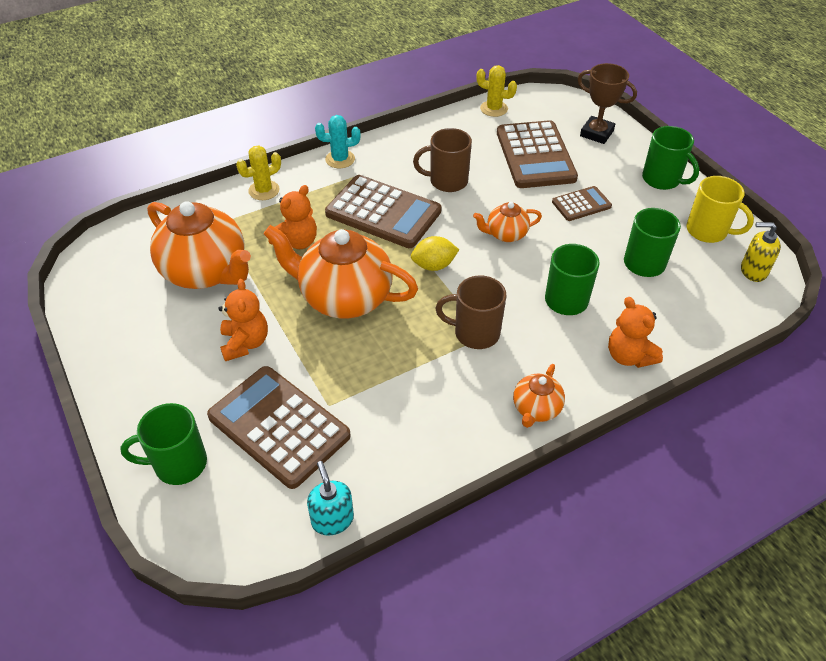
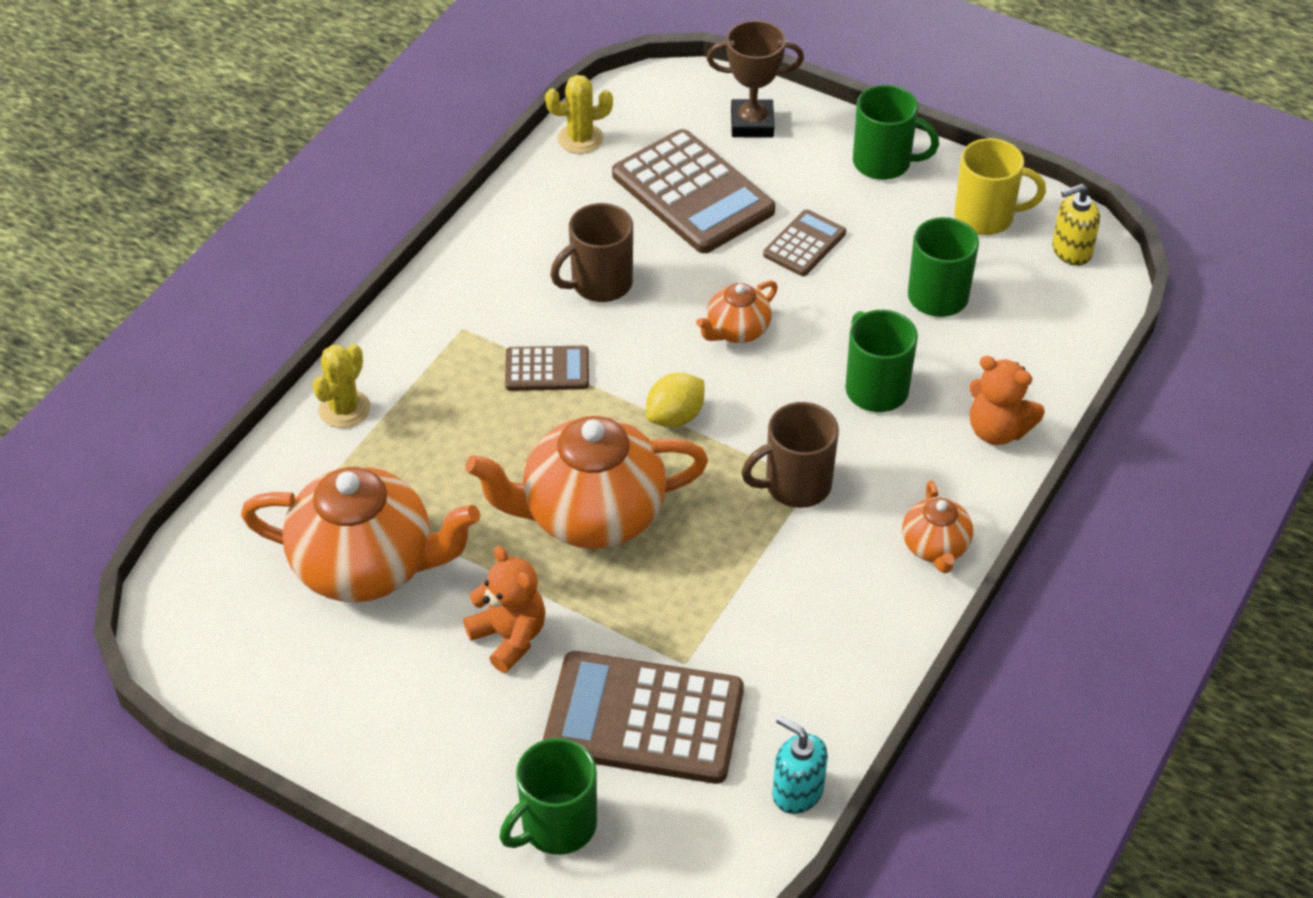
camera: 30 degrees left, 0 degrees up
(297, 242) = (460, 466): orange teddy bear -> none
(340, 159) = (417, 312): turquoise cactus -> none
(383, 212) = (547, 369): brown calculator -> brown calculator, size x0.52

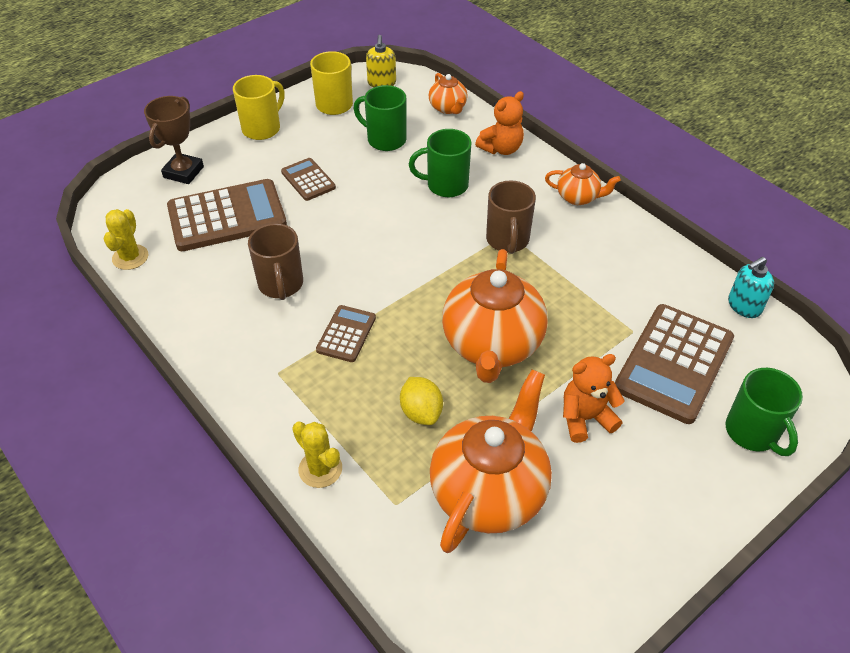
camera: 70 degrees left, 0 degrees up
(675, 417) = (424, 279): yellow lemon -> yellow lemon (421, 412)
(737, 330) = (364, 230): orange teapot -> orange teapot (448, 108)
(884, 163) = (262, 128): green mug -> yellow mug

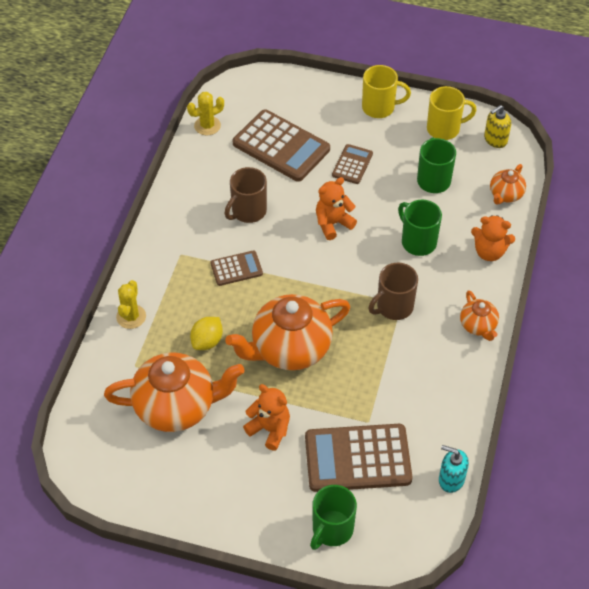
camera: 55 degrees right, 5 degrees up
(183, 172) = (300, 98): brown trophy -> none
(365, 230) = (333, 223): none -> orange teddy bear

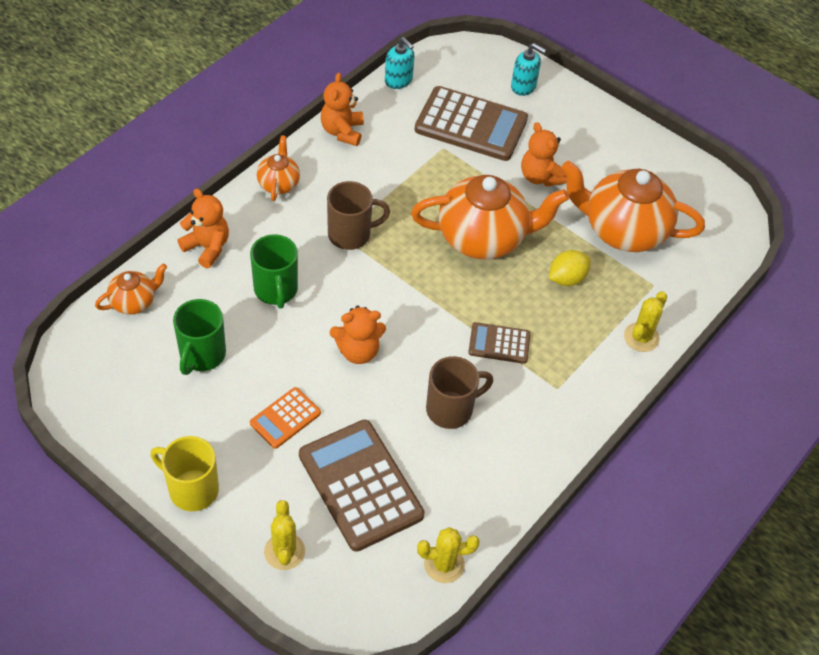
camera: 160 degrees left, 0 degrees up
(304, 98) = (284, 551): none -> yellow cactus
(332, 529) = (523, 86): green mug -> turquoise soap dispenser
(352, 164) = (285, 418): brown calculator -> orange calculator
(444, 129) = (133, 419): yellow mug -> none
(463, 398) = (342, 131): none -> orange teddy bear
(495, 140) = (84, 375): yellow soap dispenser -> none

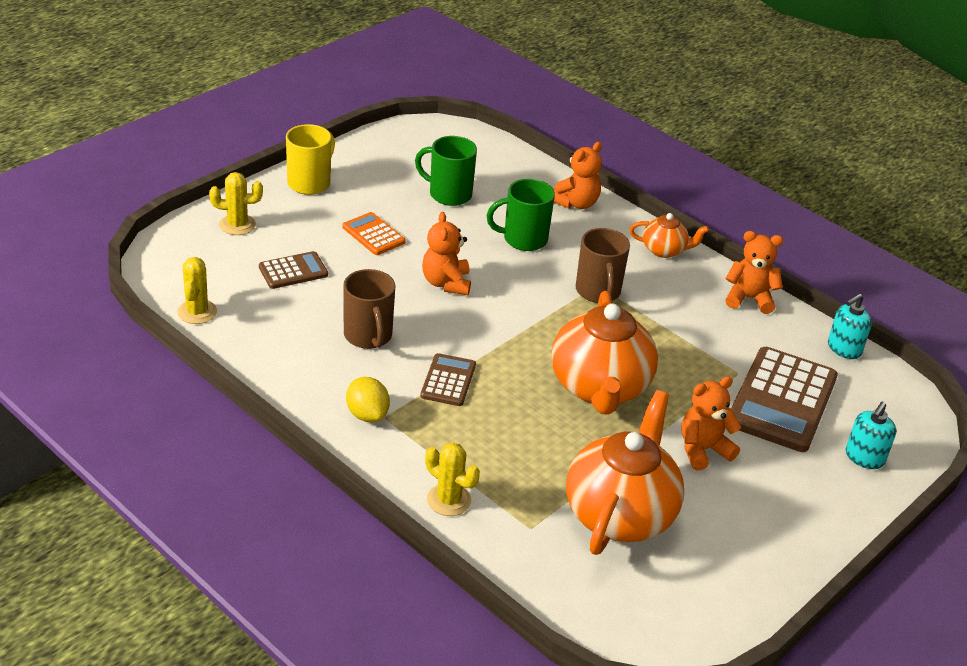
camera: 95 degrees right, 15 degrees down
(134, 301) = (511, 162): orange teapot -> none
(360, 485) = (293, 271): brown calculator -> brown calculator, size x0.52
(566, 278) = (539, 448): yellow lemon -> yellow lemon (367, 414)

